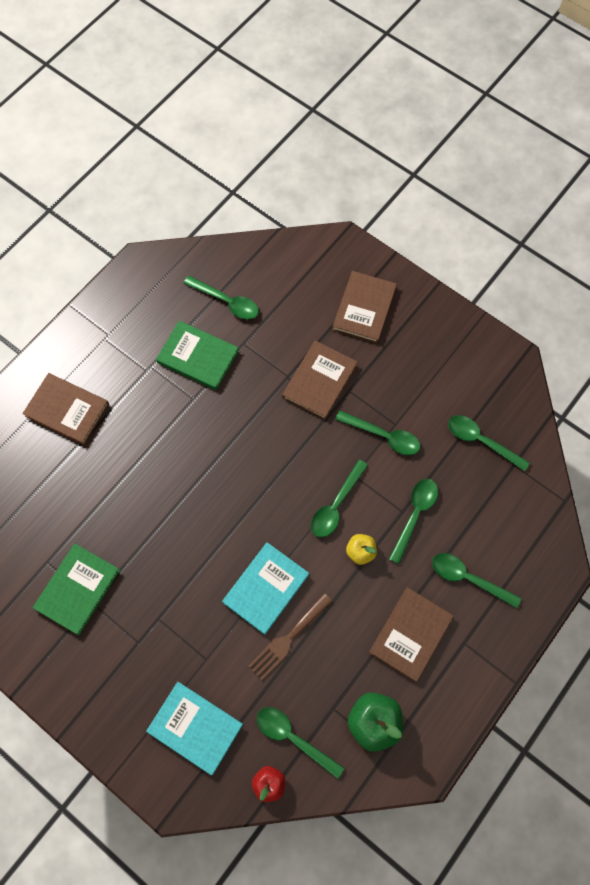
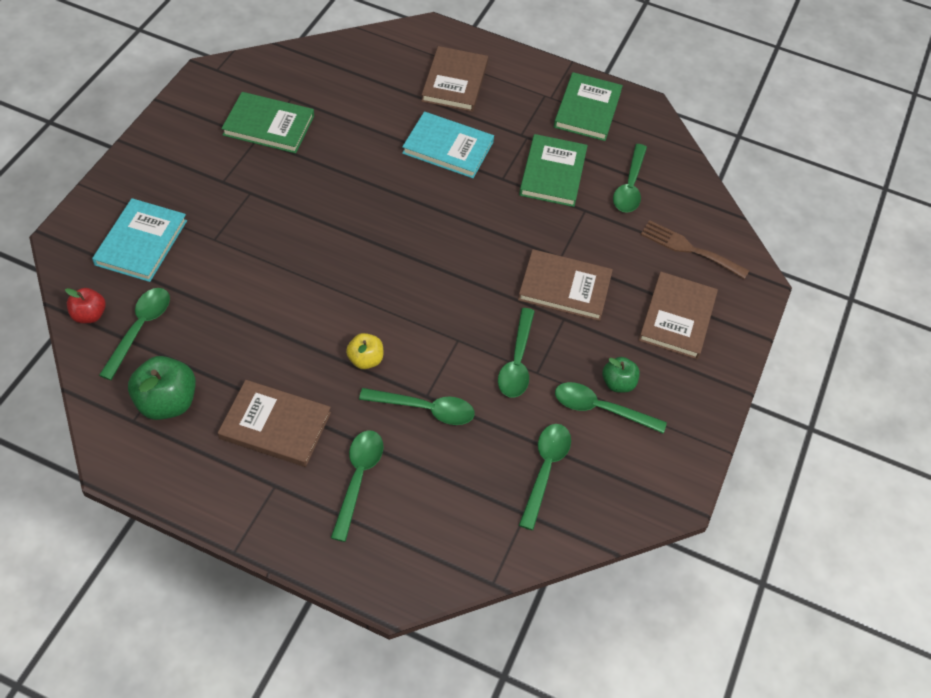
camera: 70 degrees right, 15 degrees down
(131, 308) = (587, 109): none -> green book
(265, 588) = (302, 277): turquoise book -> turquoise book (448, 147)
(288, 639) = (249, 306): brown fork -> brown fork (689, 249)
(336, 505) = (415, 327): green spoon -> green spoon (600, 409)
(364, 309) = (677, 317): brown book -> brown book turned 75 degrees counterclockwise
(415, 369) = (618, 383): none -> green apple

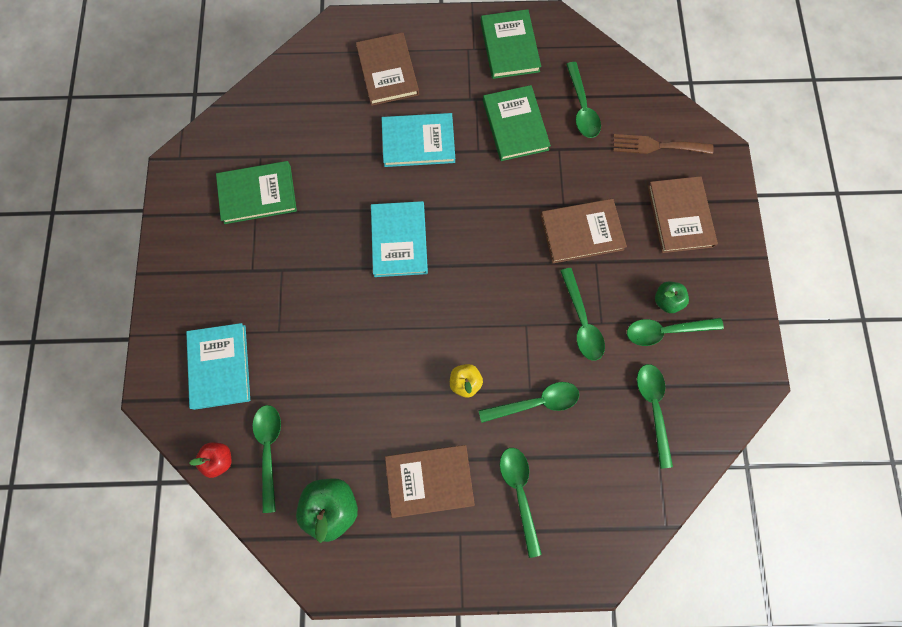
camera: 20 degrees left, 20 degrees up
(377, 217) = (399, 240): none -> turquoise book

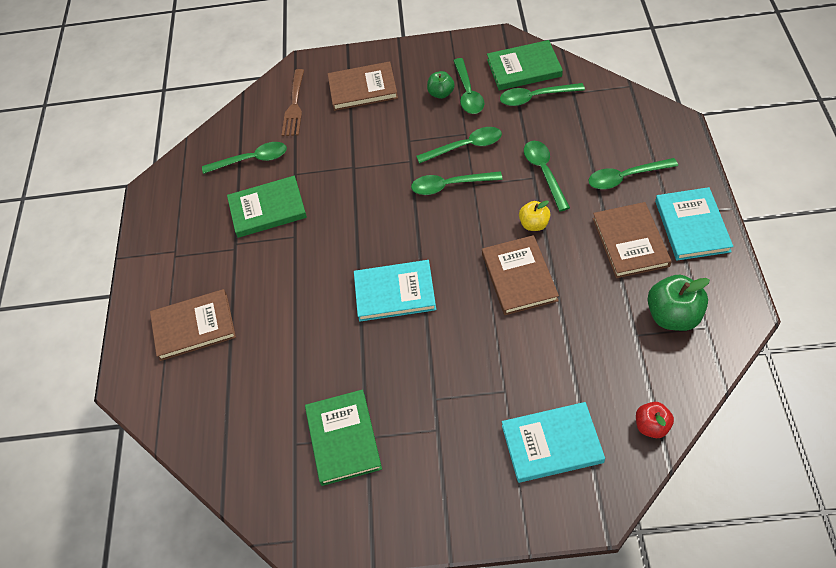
camera: 85 degrees left, 20 degrees down
(269, 449) = (631, 380): green spoon -> green spoon (449, 186)
(418, 142) = (282, 288): turquoise book -> turquoise book (692, 226)
(509, 47) = (176, 221): green book -> green book (524, 68)
(581, 232) = (380, 152): brown book -> brown book (519, 277)

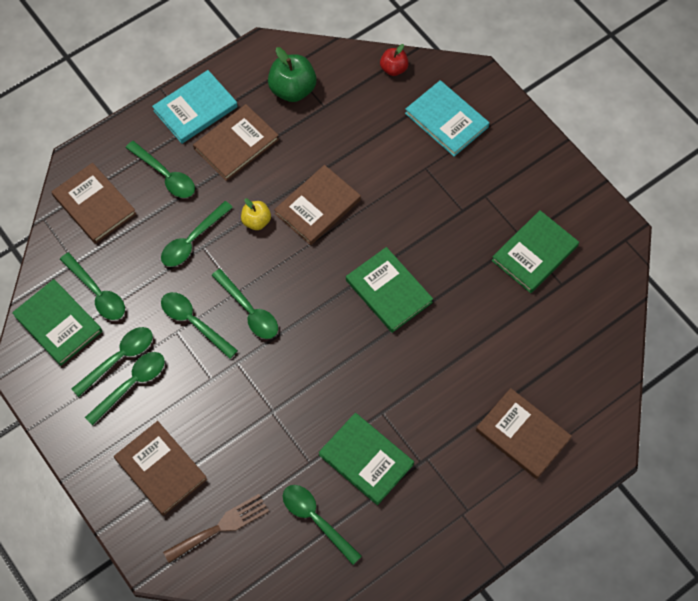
camera: 130 degrees left, 10 degrees up
(395, 292) = (388, 291): turquoise book -> green book
(441, 93) = (132, 384): green apple -> green spoon
(623, 120) = (94, 205): none -> brown book

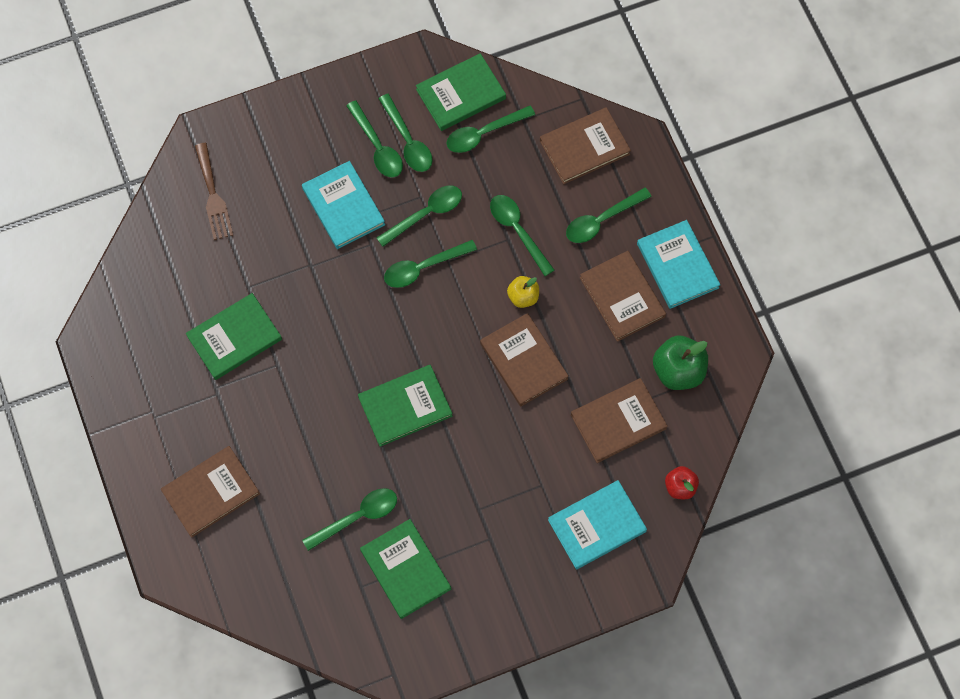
camera: 105 degrees right, 5 degrees up
(160, 469) = (285, 156): brown book -> brown book (618, 421)
(203, 398) = (343, 206): none -> turquoise book
(316, 519) = (192, 278): green spoon -> green spoon (357, 517)

